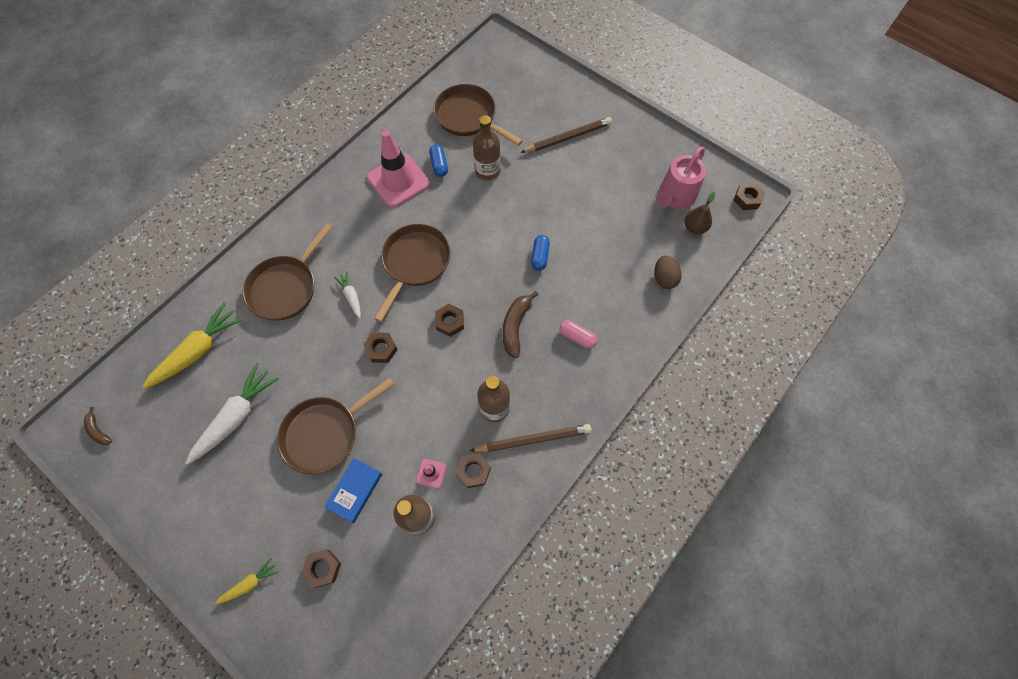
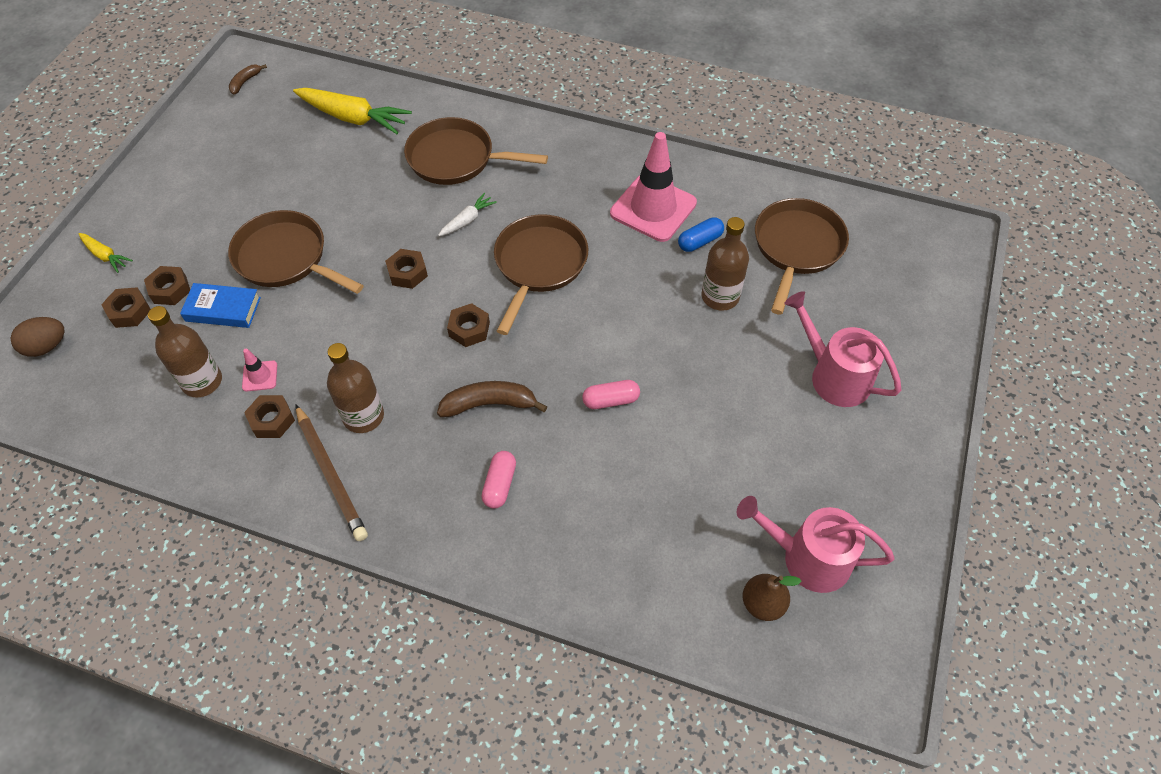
camera: 70 degrees right, 10 degrees down
(236, 417) = (286, 176): white carrot -> none
(414, 263) = (539, 265): brown pan -> brown pan turned 75 degrees counterclockwise
(540, 256) = (611, 400): blue capsule -> pink capsule
(568, 137) = (834, 376): brown pencil -> pink watering can
(664, 278) = (646, 579): brown egg -> brown egg (47, 346)
(747, 199) = (866, 679): brown nut -> brown nut (170, 289)

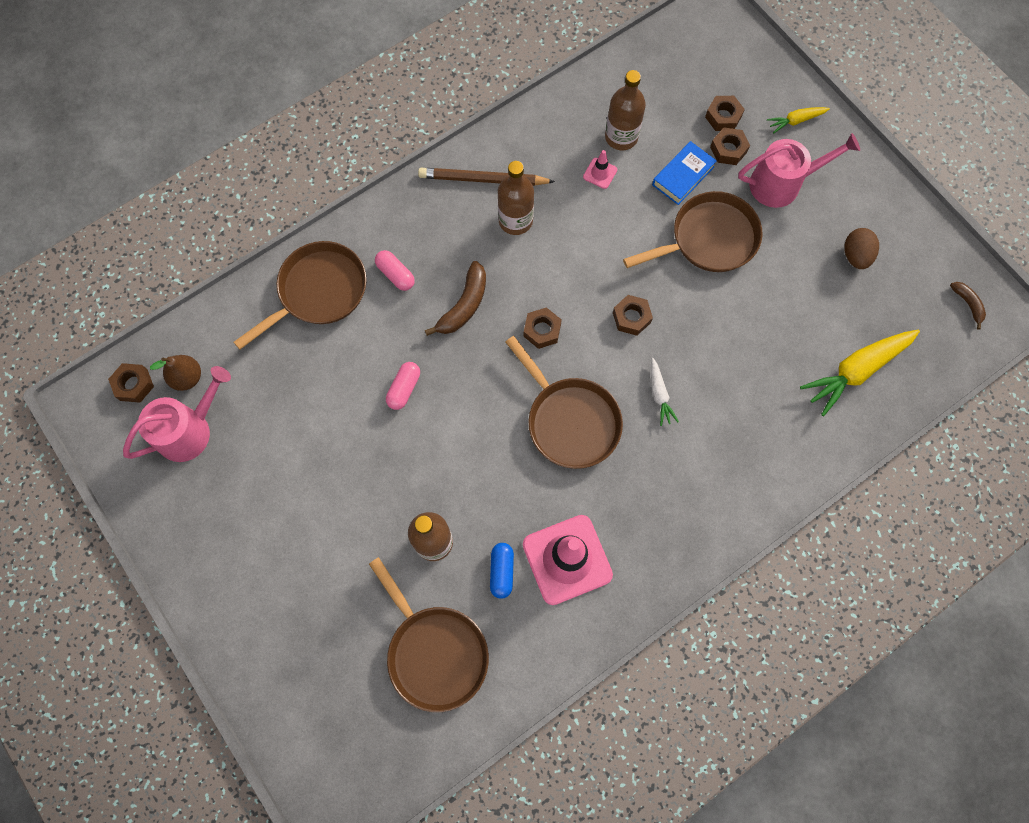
camera: 125 degrees right, 15 degrees up
(47, 346) = (723, 58): brown egg -> brown egg (855, 256)
(272, 420) = (555, 164): brown nut -> brown nut (134, 385)
(456, 159) = (743, 429): brown pan -> brown pan (318, 292)
(834, 376) = (296, 571): pink watering can -> pink watering can (781, 184)

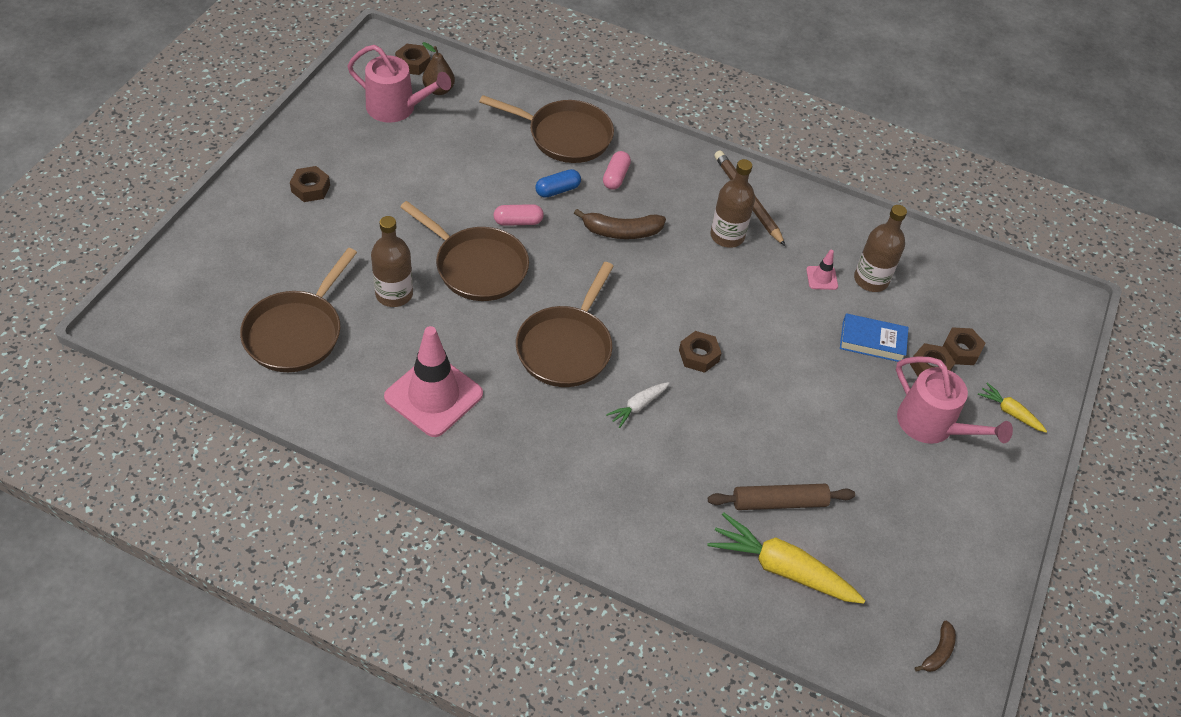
camera: 55 degrees right, 20 degrees down
(501, 571) = (395, 352): blue capsule -> blue capsule (557, 190)
(542, 330) = (638, 294): brown nut -> brown nut (310, 188)
(708, 239) = (824, 386): brown pan -> brown pan (476, 266)
(799, 338) = (779, 502): none -> brown rolling pin
(855, 256) = (907, 521): brown egg -> none

